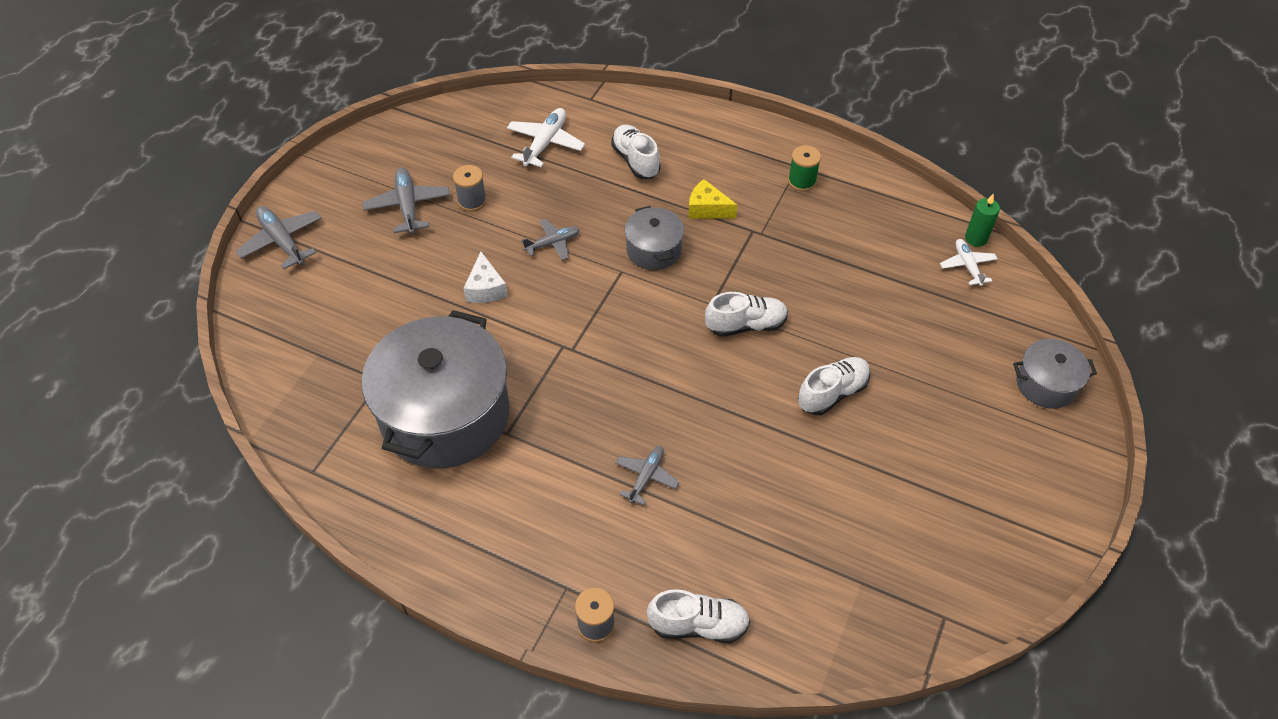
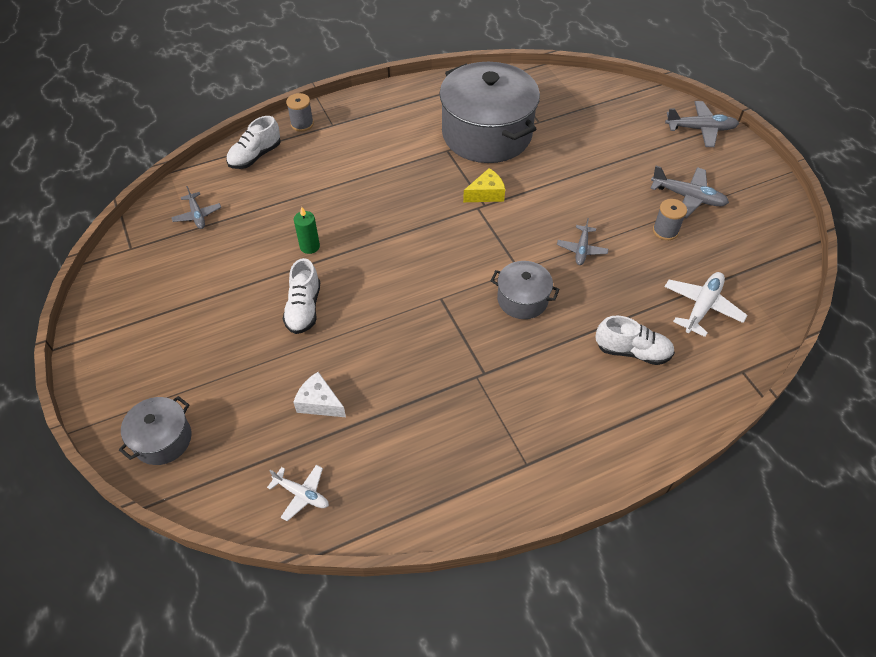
camera: 130 degrees right, 0 degrees up
(485, 288) = (570, 196): white cheese -> white cheese (319, 403)
(545, 143) = (702, 307): white plane -> white plane turned 120 degrees counterclockwise
(646, 476) = (354, 187): grey plane -> grey plane (197, 215)
(707, 209) = (534, 360): yellow cheese -> yellow cheese (486, 194)
(746, 325) = (404, 303): white shoe -> none
(802, 181) = (506, 452): green spool -> none
(976, 238) = (318, 531): green candle -> green candle (309, 246)

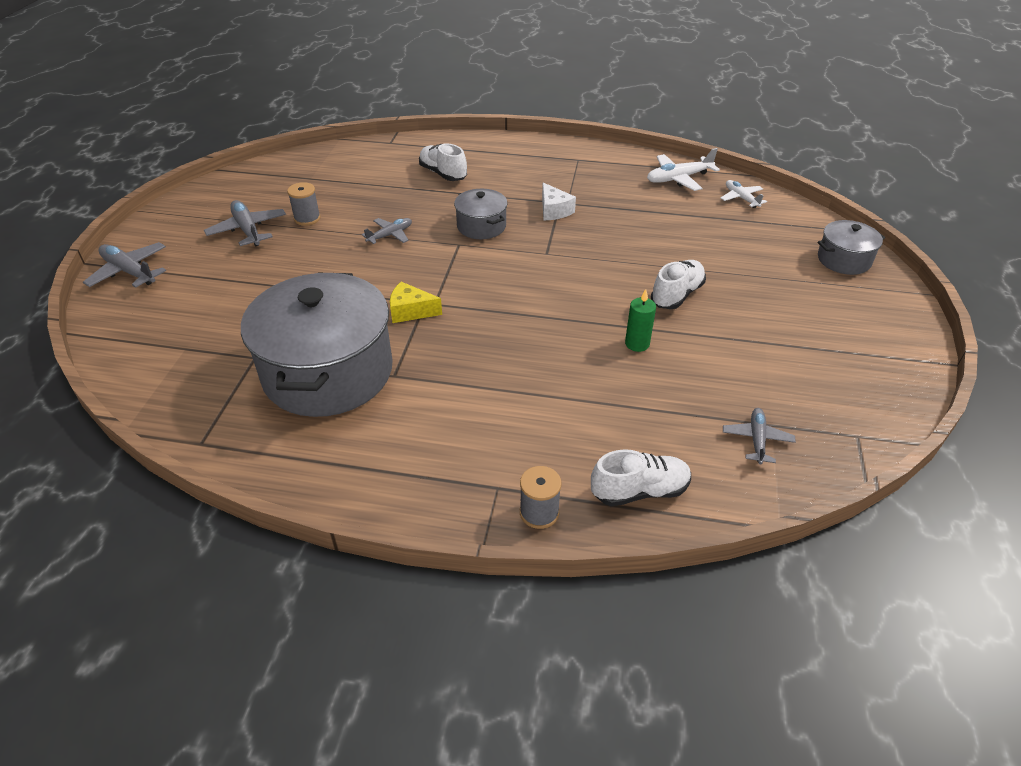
camera: 145 degrees left, 10 degrees down
(319, 403) = (701, 233): white cheese -> white cheese (554, 210)
(702, 307) = (361, 173): white plane -> white plane (678, 179)

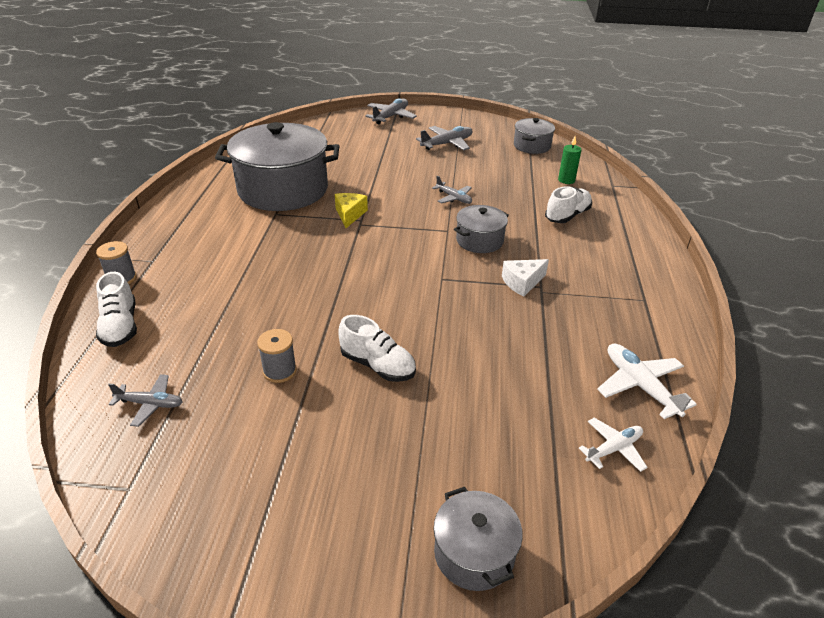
camera: 85 degrees right, 5 degrees down
(282, 174) = (532, 146): none -> grey pot
(307, 218) = (469, 162): grey spool -> grey spool (279, 371)
(637, 344) = (299, 333): green candle -> green candle (566, 180)

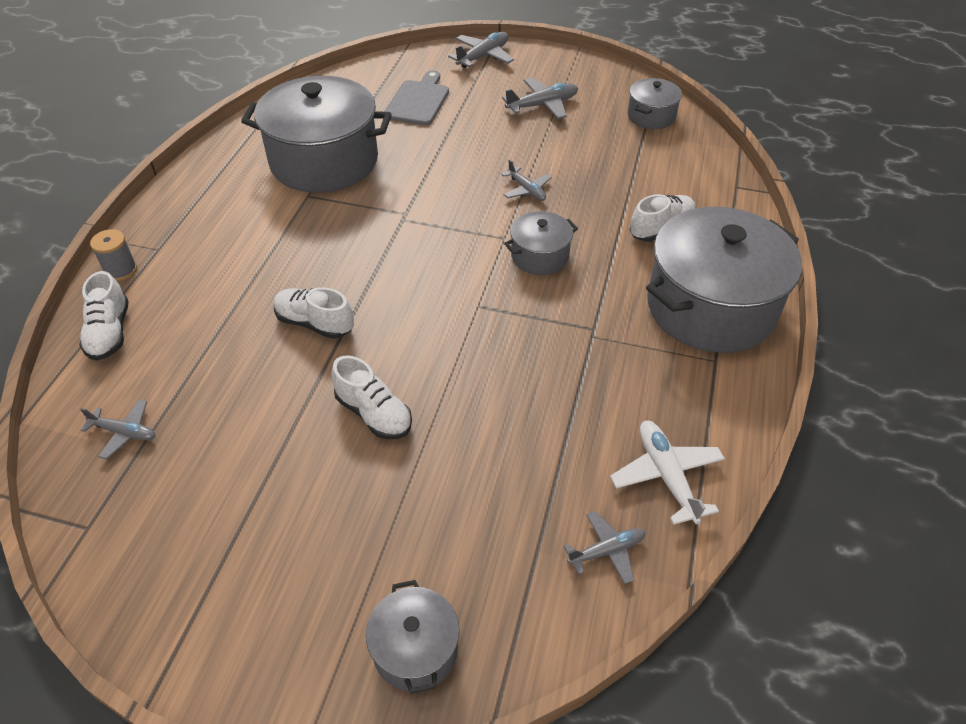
camera: 10 degrees right, 10 degrees up
(279, 371) = (266, 408): grey spool -> none
(306, 303) = (315, 323): none -> white shoe
(348, 146) = (418, 101): none -> grey cutting board
(349, 214) = (394, 204): yellow cheese -> none
(522, 282) = (573, 321): white cheese -> none
(566, 180) = (678, 174): green candle -> none
(613, 448) = (607, 551): white plane -> grey plane
(626, 264) = (711, 307): none -> grey pot

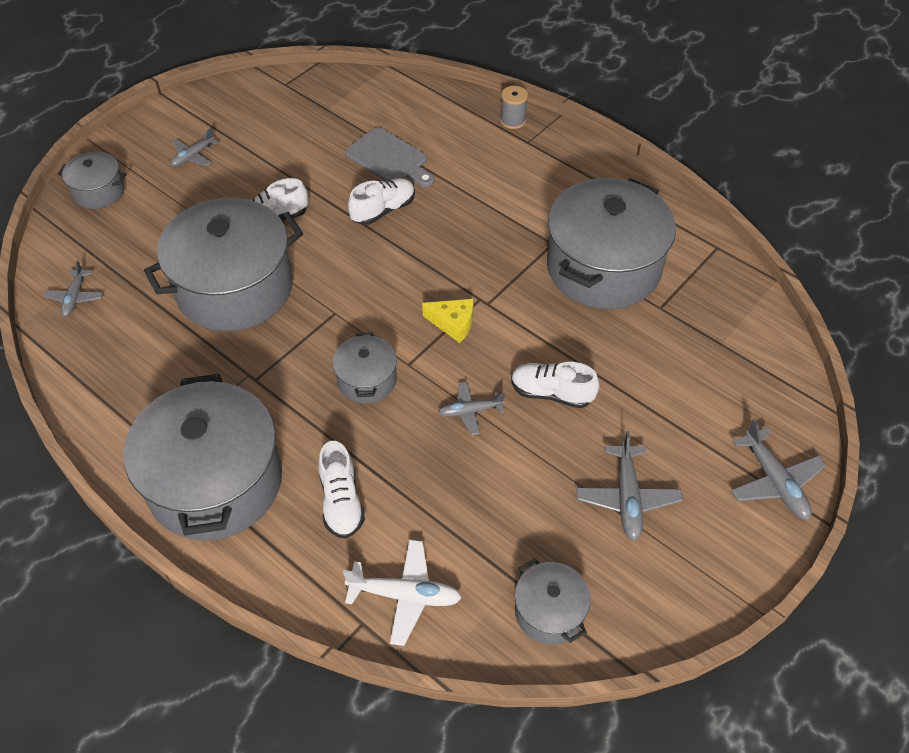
camera: 115 degrees right, 5 degrees up
(110, 333) = (445, 108): white shoe -> white shoe (551, 393)
(124, 432) = (346, 105): grey plane -> grey plane (193, 156)
(418, 101) = (687, 376): grey cutting board -> grey cutting board (389, 158)
(442, 226) = (453, 324): none -> yellow cheese
(496, 398) = (234, 288): none -> grey pot
(666, 475) = (94, 356): white plane -> white plane (405, 595)

